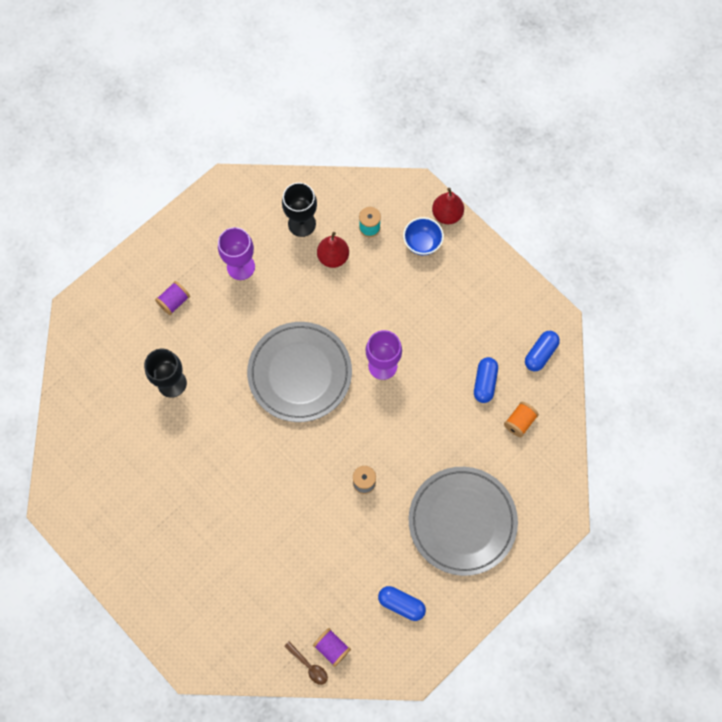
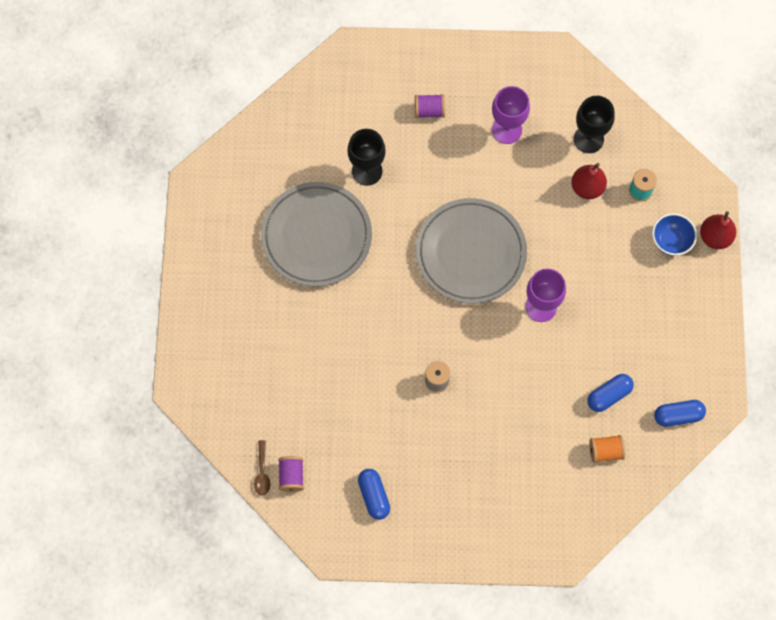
camera: 45 degrees right, 0 degrees up
(462, 521) = (482, 481): grey plate -> grey plate (316, 236)

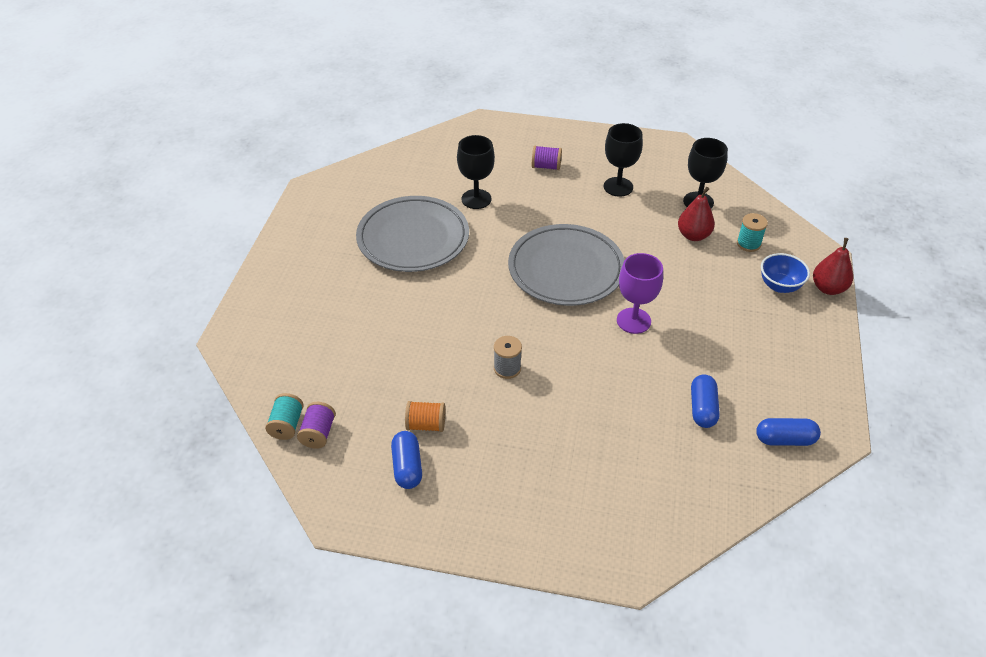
camera: 10 degrees right, 25 degrees down
(262, 472) = (287, 425): brown spoon -> turquoise spool
(507, 130) = (618, 187): purple goblet -> black goblet
(605, 451) = (694, 462): orange spool -> orange spool (426, 425)
(609, 395) = (702, 408): blue capsule -> blue capsule turned 60 degrees counterclockwise

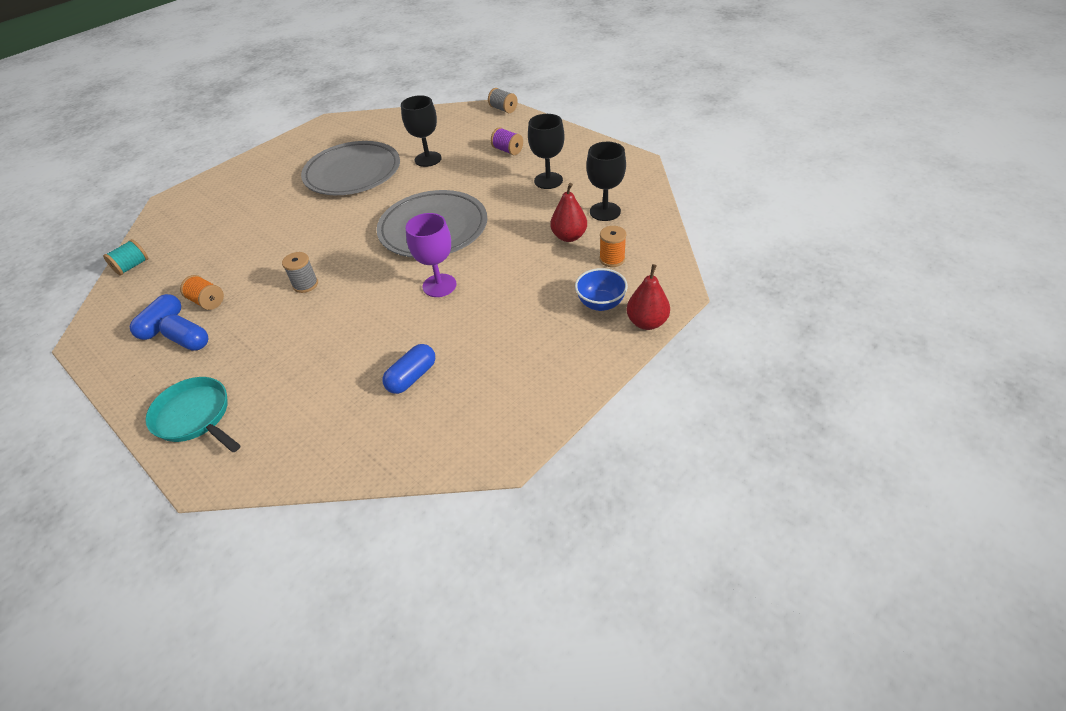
camera: 35 degrees right, 0 degrees up
(318, 433) = (141, 279): purple spool -> none
(491, 122) = (503, 109): none -> grey spool
(556, 529) = (195, 417): none -> turquoise pan
(748, 244) = (612, 259): turquoise spool -> orange spool
(785, 439) = (451, 435): blue capsule -> blue capsule (189, 341)

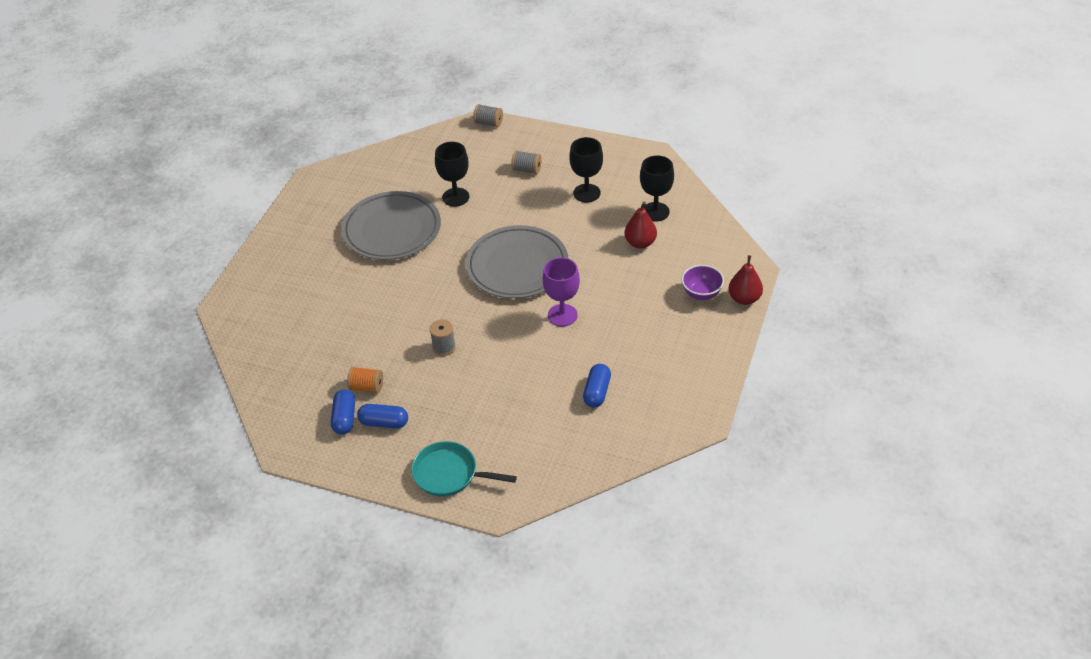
camera: 25 degrees left, 0 degrees up
(132, 266) = (257, 378): turquoise spool -> none
(507, 150) = (527, 170): purple spool -> grey spool
(600, 303) = (701, 294): blue bowl -> purple bowl
(612, 259) = (687, 254): orange spool -> none

